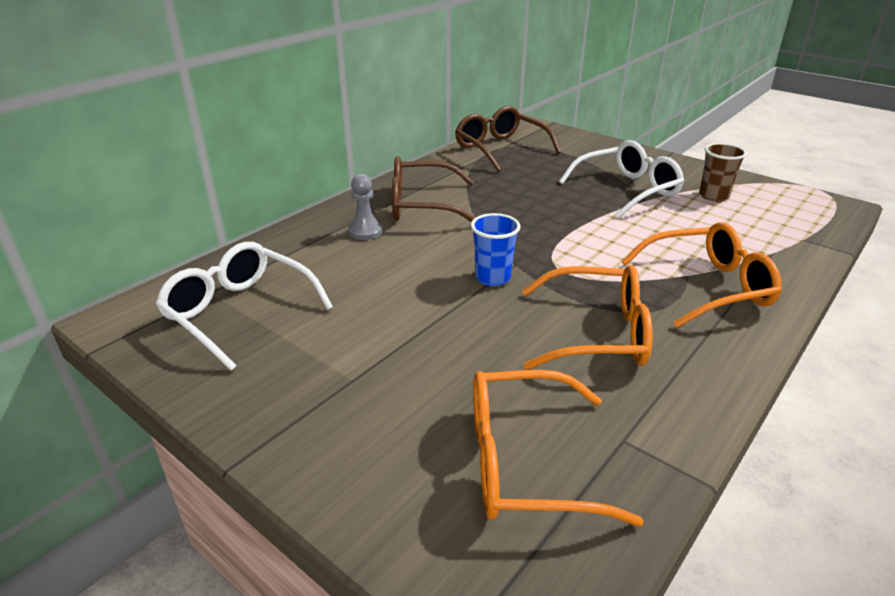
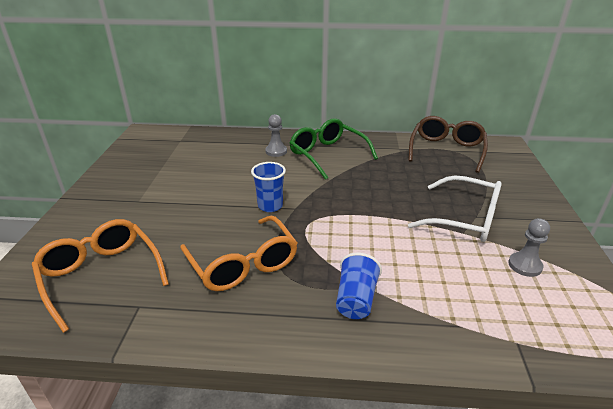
camera: 55 degrees right, 0 degrees up
(239, 312) = (170, 153): white glasses -> none
(421, 205) = (327, 155): brown glasses -> green glasses
(708, 286) = (356, 299): orange glasses -> blue cup
(713, 196) = (525, 265): brown cup -> grey pawn

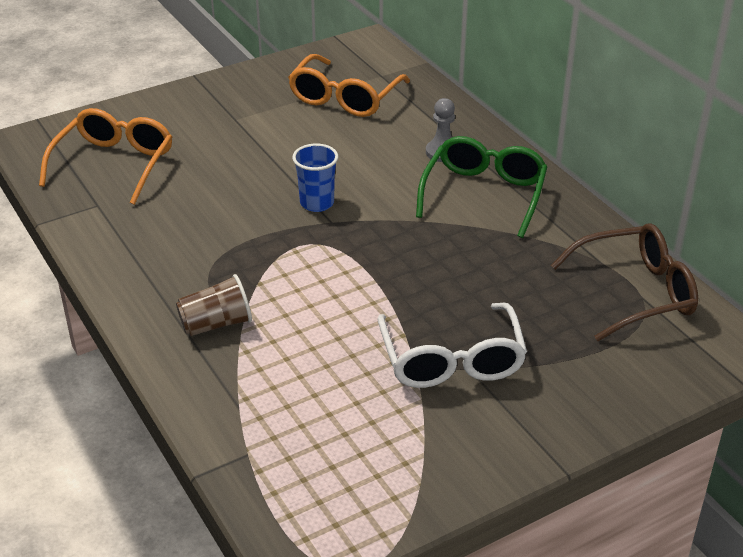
camera: 55 degrees right, 5 degrees up
(243, 264) = (202, 232): orange glasses -> orange glasses (344, 98)
(356, 299) = (216, 324): blue cup -> brown cup
(525, 265) = (395, 434): grey pawn -> none

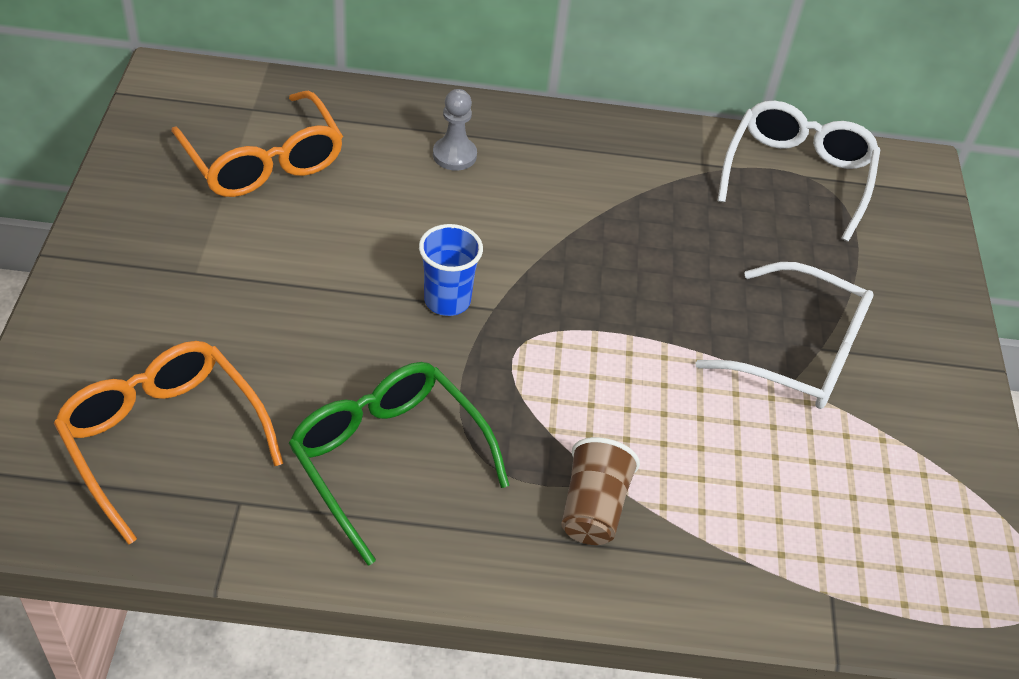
camera: 60 degrees left, 10 degrees up
(484, 194) = (558, 172): green glasses -> green glasses (387, 458)
(636, 292) = (797, 175): brown glasses -> white glasses

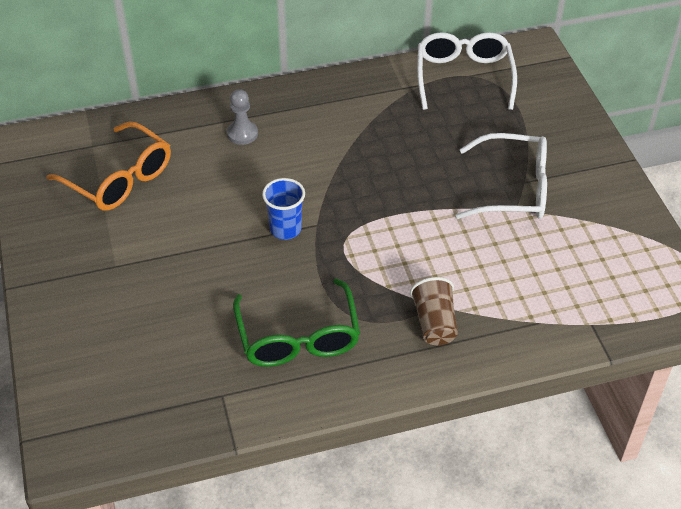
camera: 15 degrees left, 0 degrees up
(163, 438) = (153, 374): orange glasses -> none
(387, 458) = (298, 337): green glasses -> green glasses turned 135 degrees counterclockwise

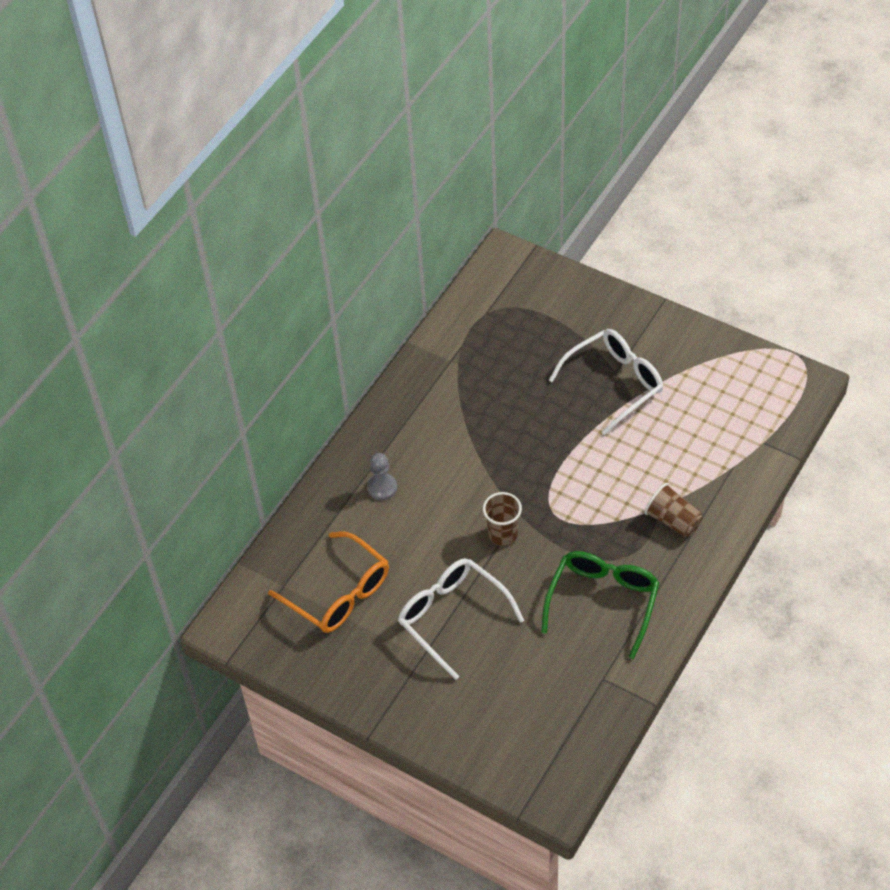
camera: 40 degrees left, 5 degrees up
(120, 179) = (339, 593): orange glasses -> orange glasses turned 45 degrees clockwise
(285, 229) = (503, 534): blue cup -> brown cup
(298, 337) = (603, 601): green glasses -> green glasses turned 105 degrees counterclockwise
(463, 77) = (483, 318): white glasses -> white glasses (452, 617)

